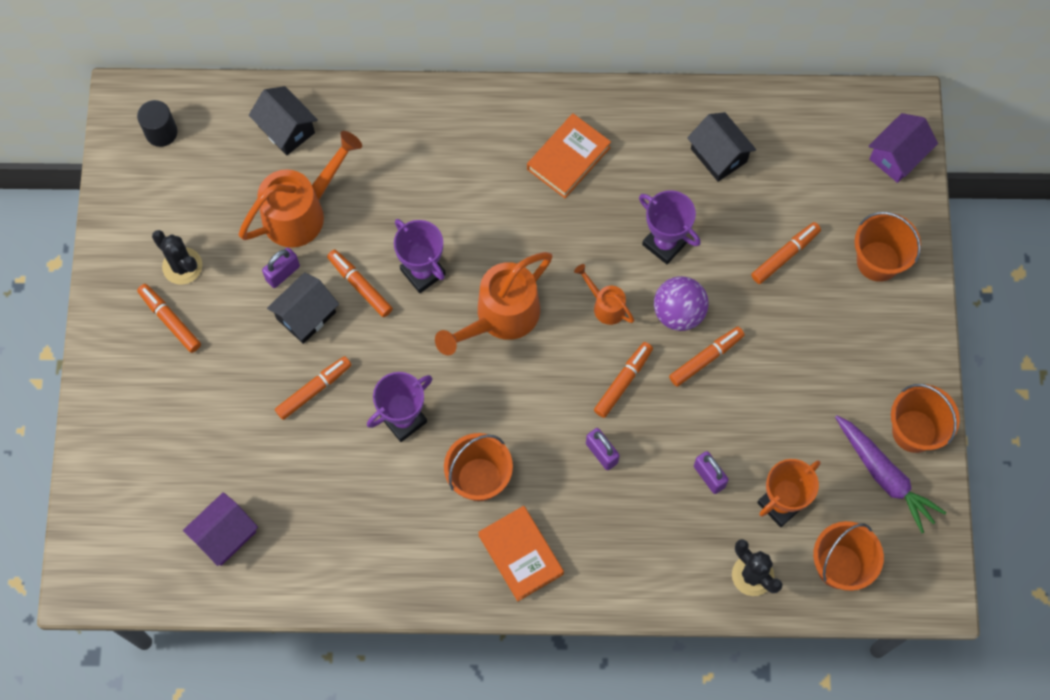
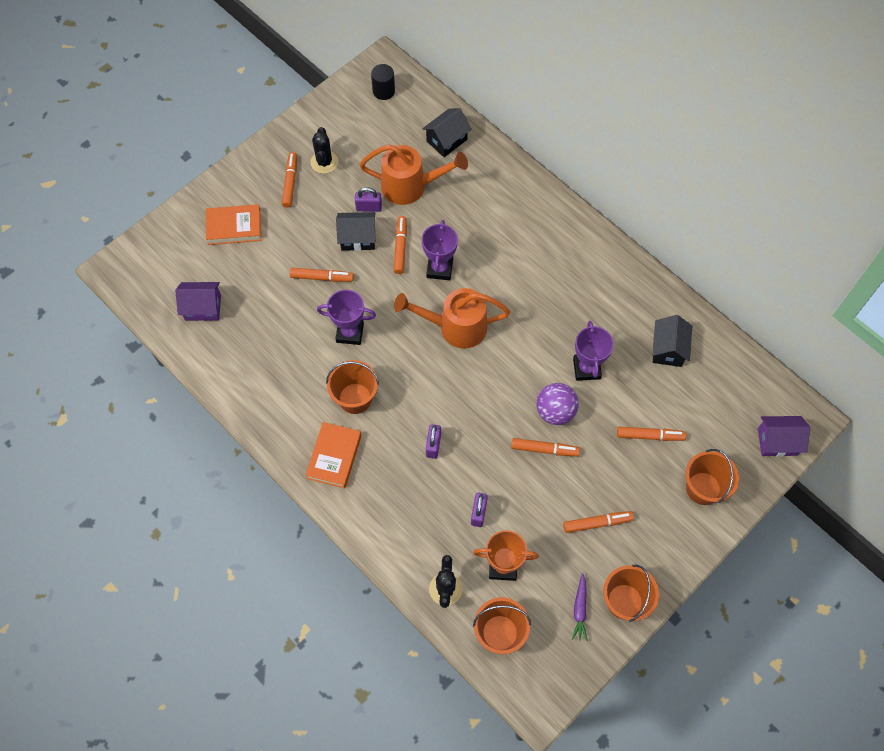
camera: 45 degrees right, 5 degrees down
(286, 129) = (446, 140): black house -> black house turned 45 degrees clockwise
(568, 158) = (580, 278): orange book -> orange book (234, 227)
(605, 305) = (518, 371): orange watering can -> none
(623, 382) = (485, 419): orange marker -> orange marker (597, 523)
(884, 476) = (580, 609): purple carrot -> purple carrot, size x0.59

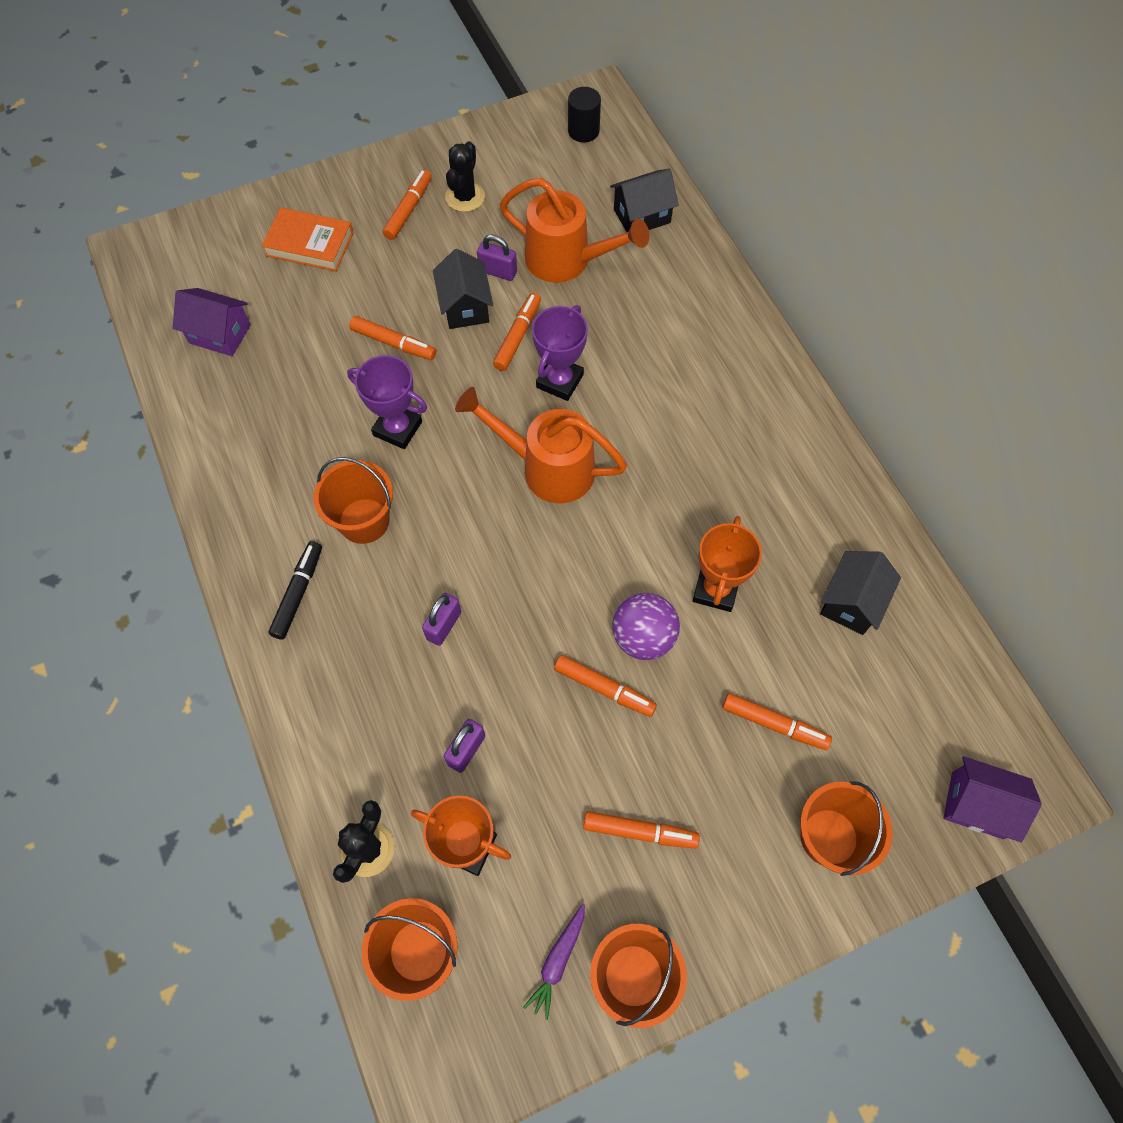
camera: 20 degrees right, 0 degrees up
(334, 457) = (298, 593): orange book -> black marker
(358, 238) = (465, 306): black house -> black house turned 60 degrees clockwise
(586, 368) = (715, 589): purple trophy -> orange trophy

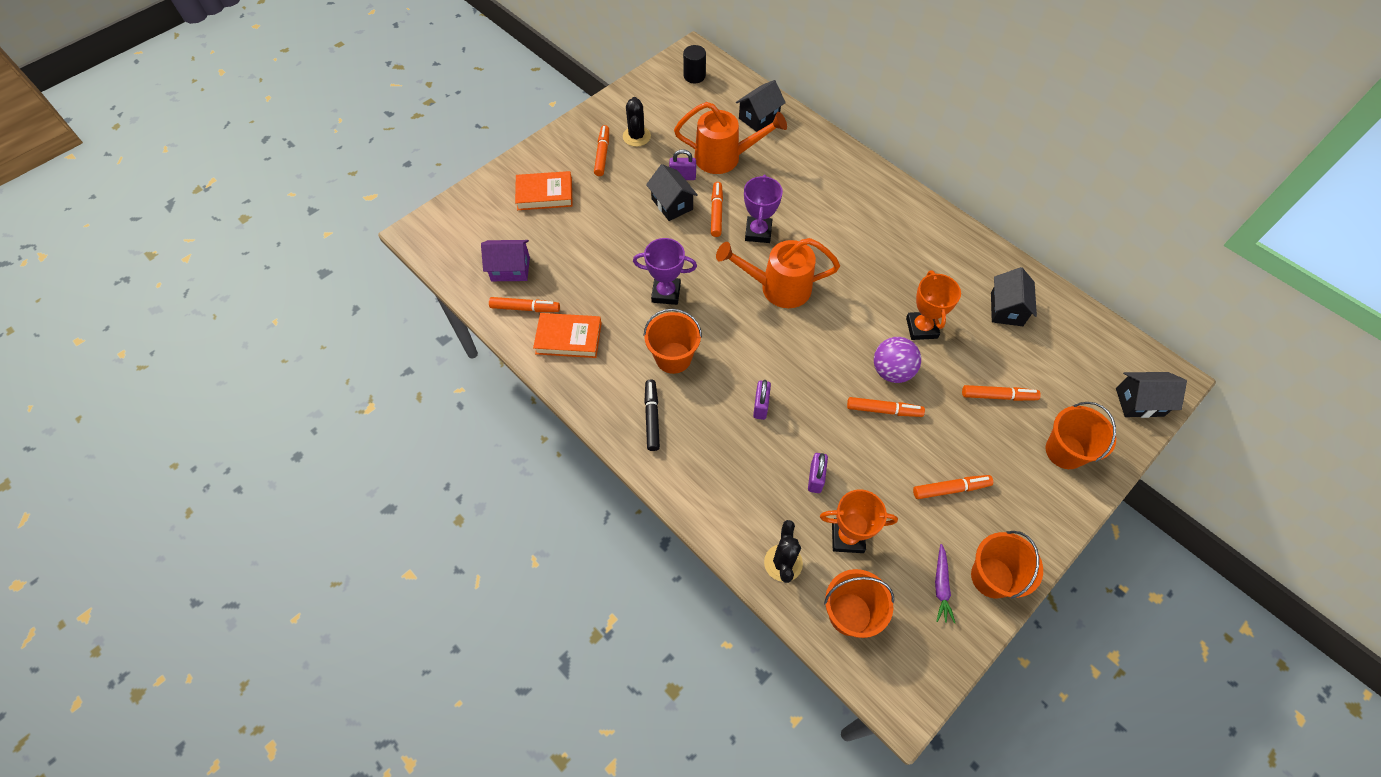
camera: 20 degrees left, 5 degrees down
(247, 450) = (568, 338): none -> orange book
(393, 343) = (635, 240): orange marker -> orange marker (525, 308)
(977, 805) = (1139, 402): purple house -> black house

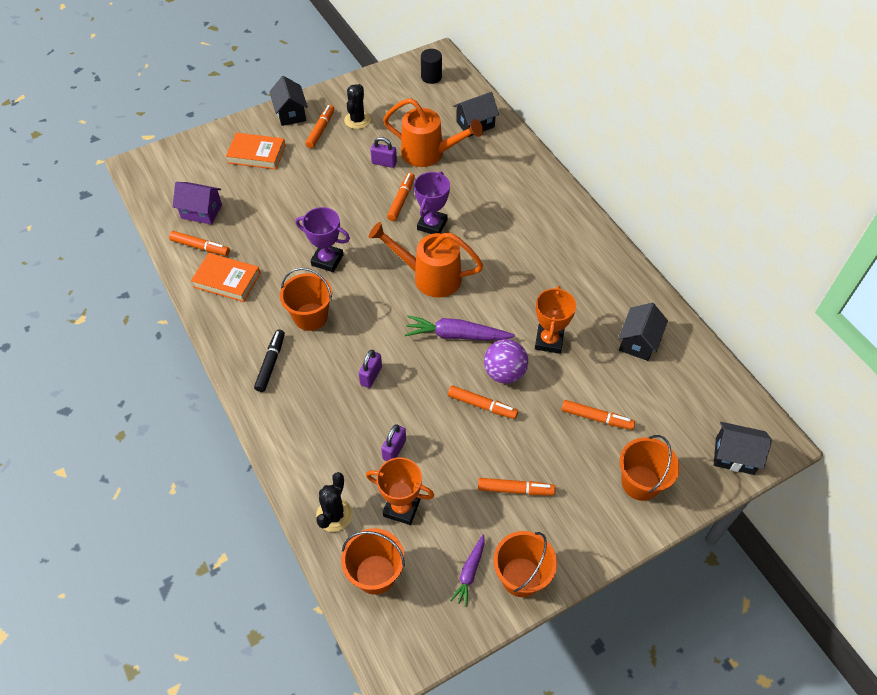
camera: 15 degrees right, 5 degrees down
(672, 204) = (364, 185): black house -> black house (291, 113)
(829, 343) = (456, 335): none -> purple carrot

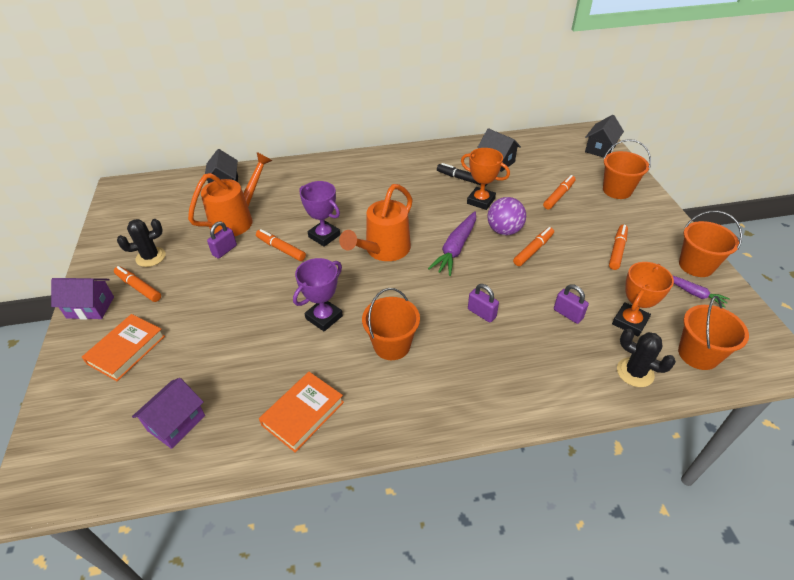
camera: 70 degrees left, 10 degrees down
(200, 247) = (234, 434): orange marker -> none
(270, 363) = (440, 391): black marker -> black marker (462, 179)
(291, 113) = (90, 307): black house -> purple house
(357, 120) = (151, 257): black cactus -> black cactus turned 60 degrees counterclockwise
(431, 77) = (141, 197): black cylinder -> none

